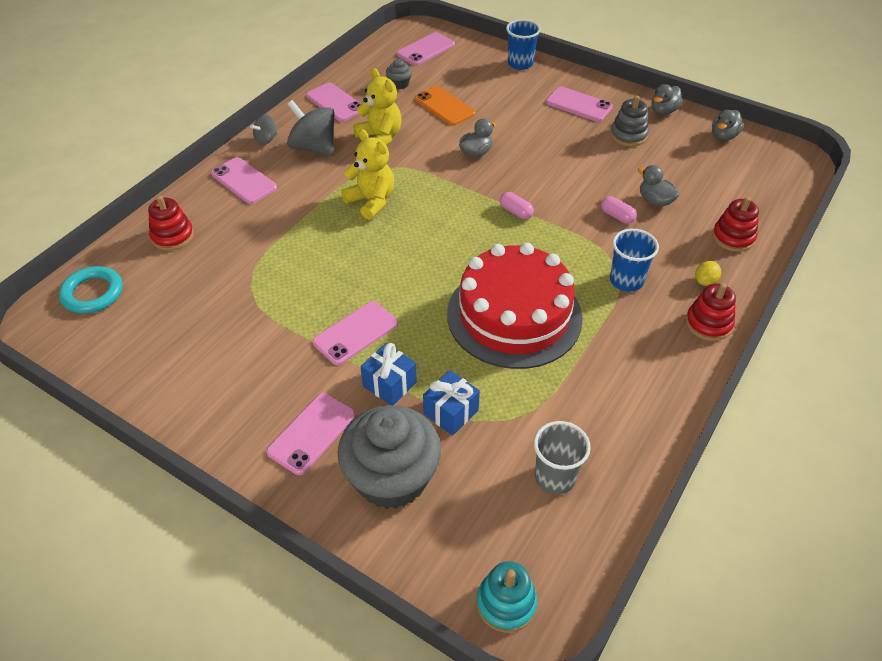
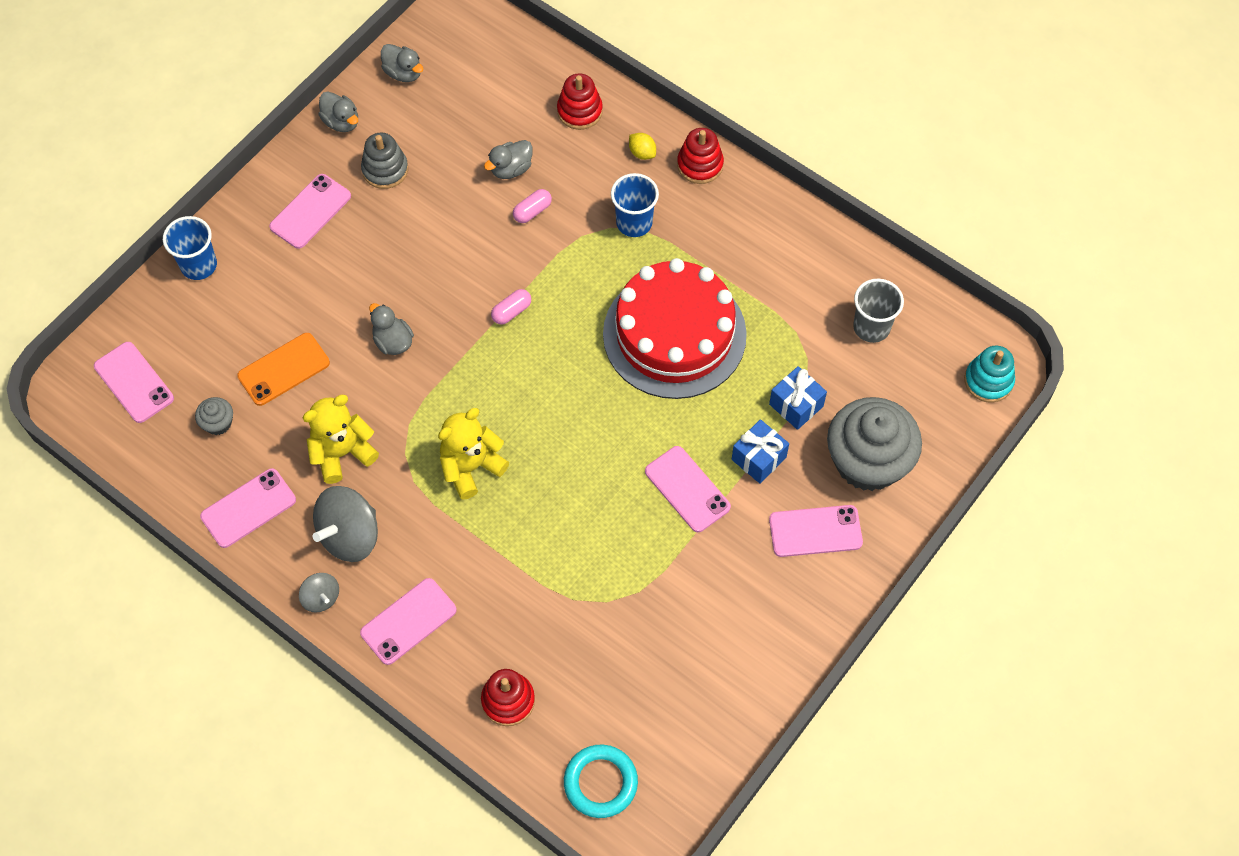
camera: 85 degrees left, 15 degrees up
(312, 433) = (815, 531): pink phone -> pink phone turned 45 degrees counterclockwise

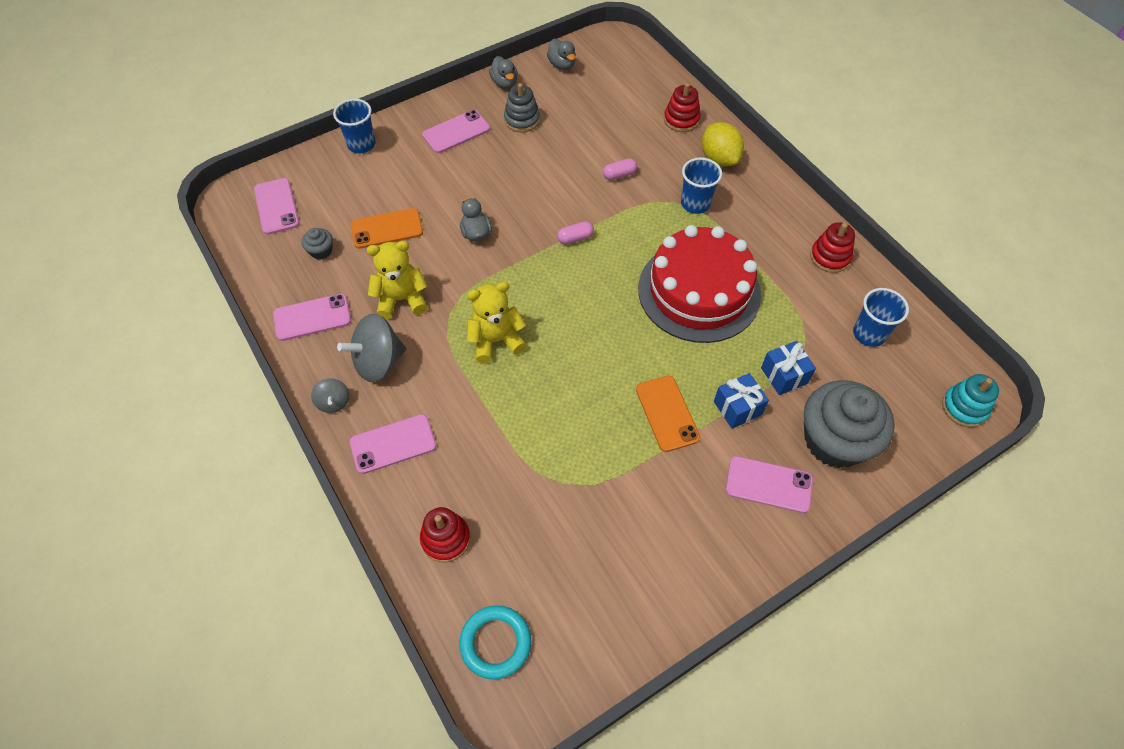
camera: 20 degrees right, 5 degrees down
(511, 169) = (614, 143): grey duck -> none
(642, 153) = (719, 159): yellow lemon -> yellow lemon, size x1.95
(687, 489) = (667, 413): pink phone -> orange phone
(700, 165) = (762, 178): red stacking toy -> red stacking toy (830, 257)
(871, 327) = (869, 334): grey cup -> blue cup

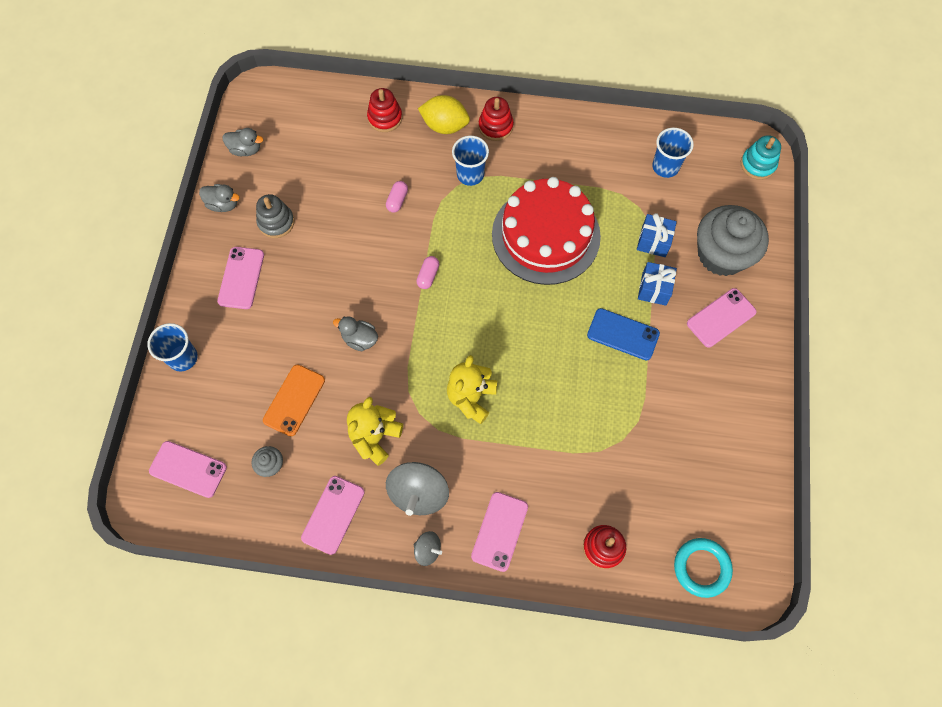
camera: 50 degrees left, 10 degrees up
(667, 413) = (623, 334): orange phone -> blue phone
(830, 257) = (589, 135): red stacking toy -> red stacking toy (495, 126)

